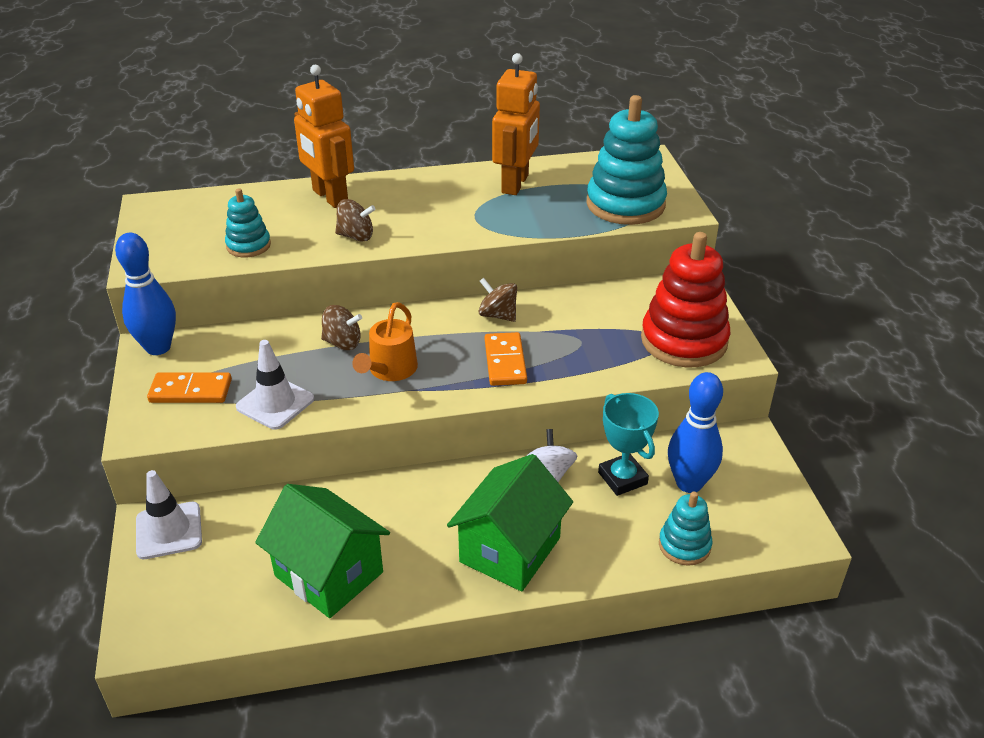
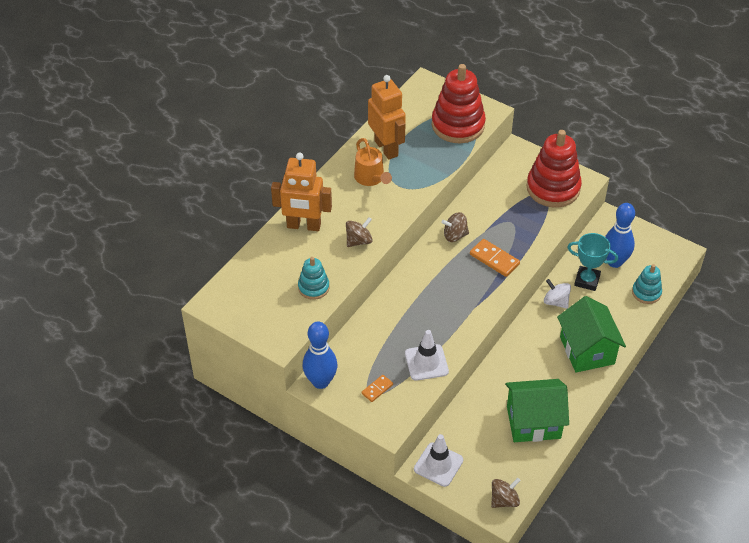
camera: 45 degrees left, 10 degrees up
(191, 391) = (377, 389): orange domino -> orange domino, size x0.61
(342, 343) = (406, 307): brown spinning top -> brown spinning top (504, 500)
(390, 371) = (451, 305): orange watering can -> orange watering can (371, 178)
(625, 204) = (458, 125): turquoise stacking toy -> red stacking toy

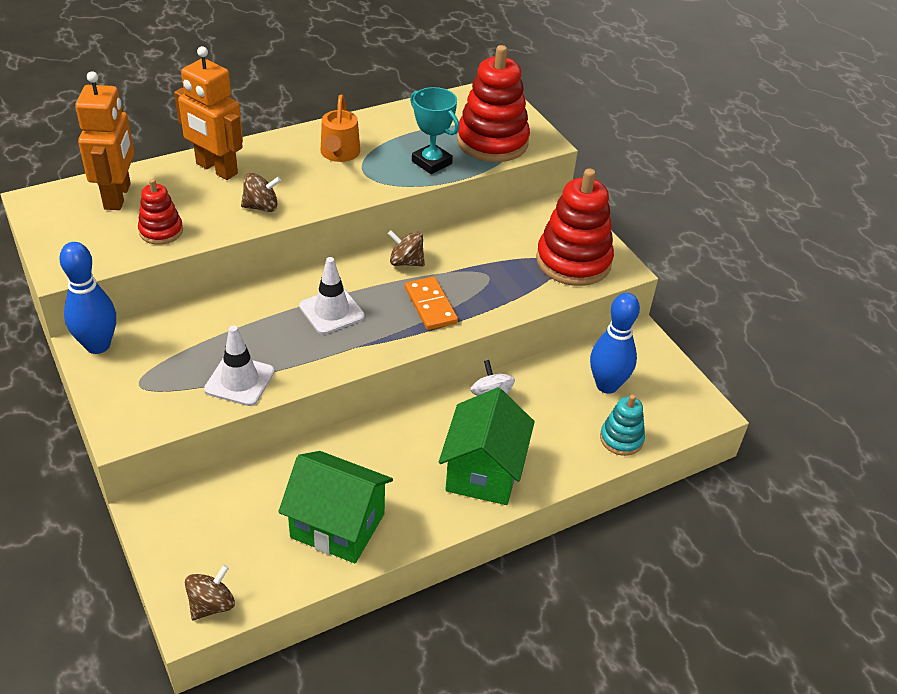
camera: 25 degrees right, 5 degrees down
(313, 287) = (161, 231): turquoise stacking toy -> red stacking toy
(377, 389) = (152, 383): orange domino -> none
(386, 148) = (386, 133): orange robot -> orange robot (118, 196)
(438, 464) = (172, 517): white traffic cone -> white traffic cone (331, 311)
(504, 500) = (211, 604): brown spinning top -> brown spinning top turned 45 degrees counterclockwise
(587, 280) = (552, 391): turquoise trophy -> turquoise trophy (431, 162)

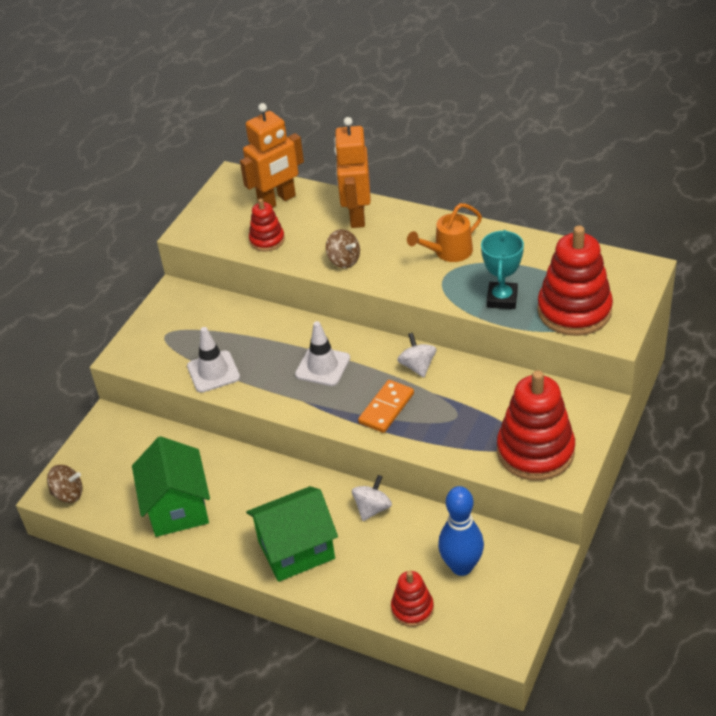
camera: 60 degrees right, 0 degrees up
(98, 345) = (178, 295): blue bowling pin -> none
(406, 262) = (417, 366): brown spinning top -> white spinning top
(621, 439) = (412, 609): turquoise stacking toy -> red stacking toy

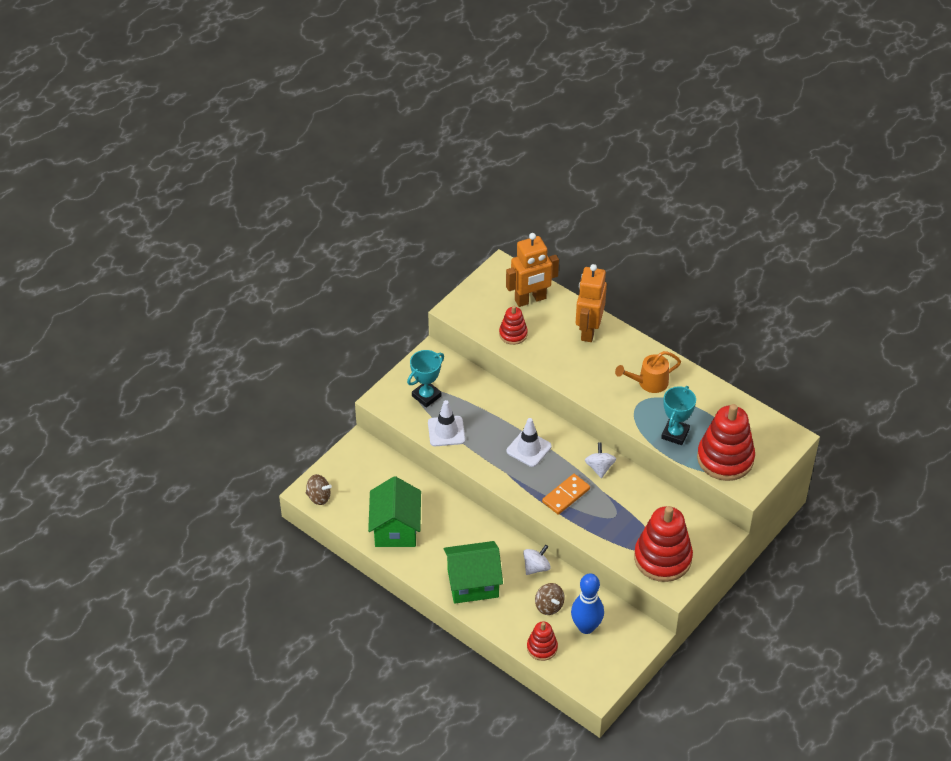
camera: 10 degrees right, 5 degrees up
(178, 339) = (426, 396): none -> turquoise trophy
(344, 260) = (567, 368): brown spinning top -> brown spinning top (549, 606)

